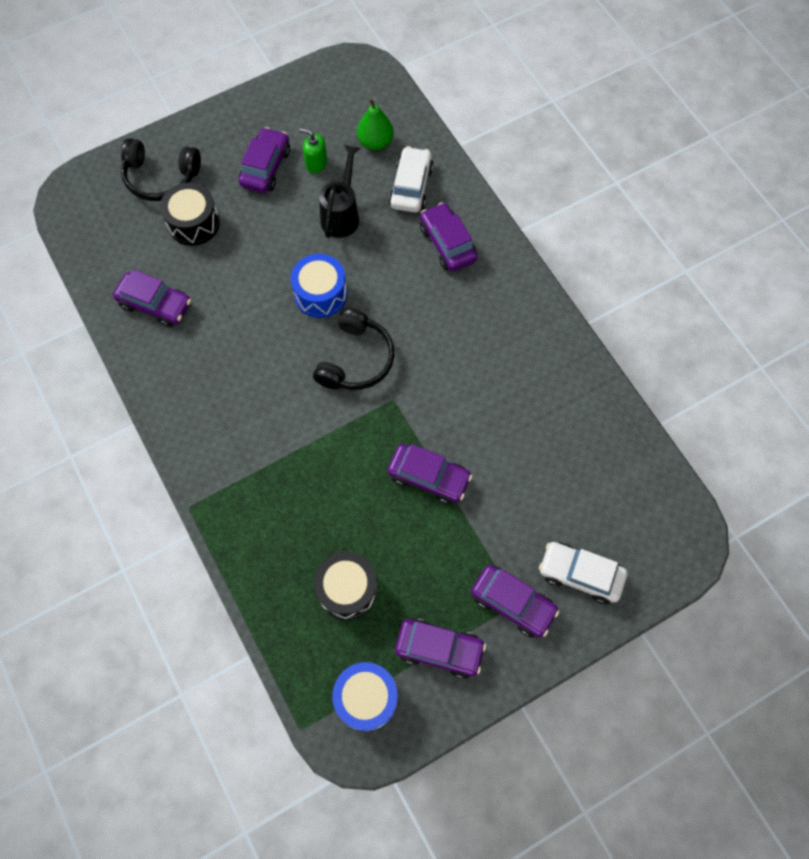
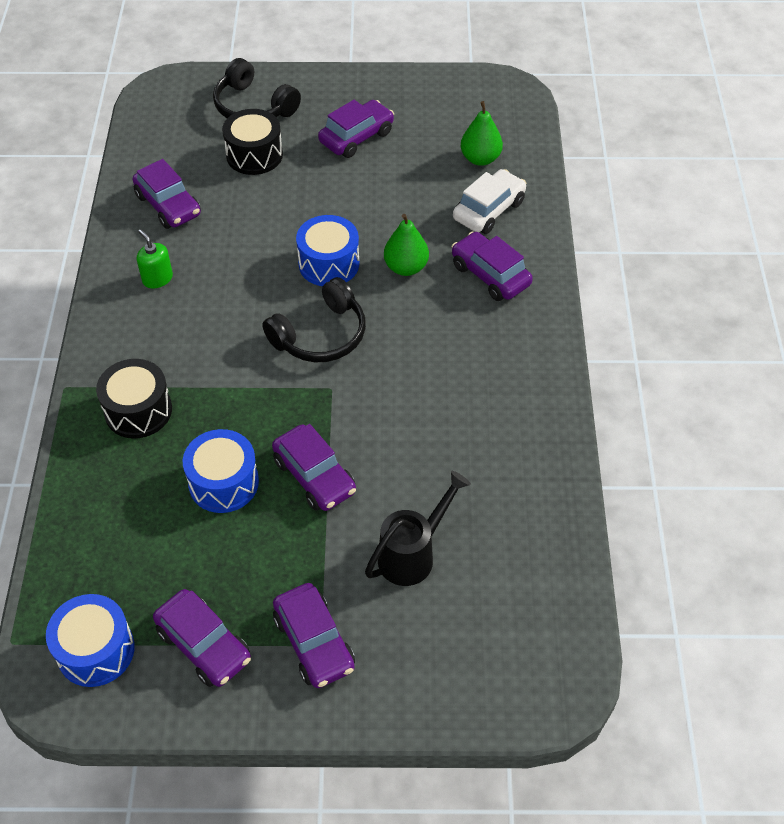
camera: 30 degrees right, 15 degrees down
(316, 163) = (408, 153): green soap dispenser -> green soap dispenser (157, 278)
(342, 214) = (401, 205): black watering can -> black watering can (413, 554)
(347, 589) = (155, 537): black drum -> black drum (138, 410)
(367, 518) = (223, 482): none -> blue drum
(381, 268) = (406, 267): none -> green pear
(447, 243) = (490, 275): purple car -> purple car turned 45 degrees counterclockwise
(580, 574) = (408, 654): white car -> none

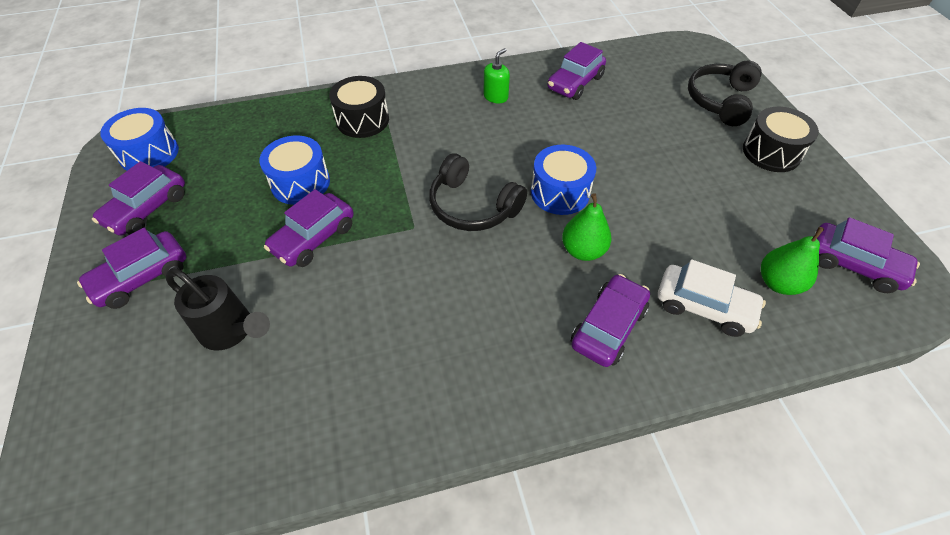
camera: 75 degrees right, 0 degrees up
(254, 155) = (662, 115): black drum -> black drum (771, 152)
(356, 137) = (734, 175): purple car -> purple car (853, 265)

